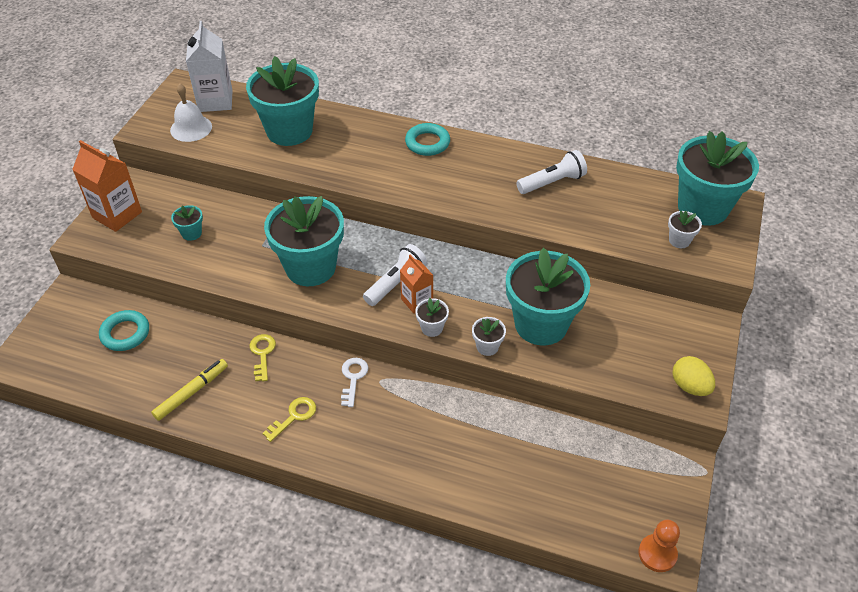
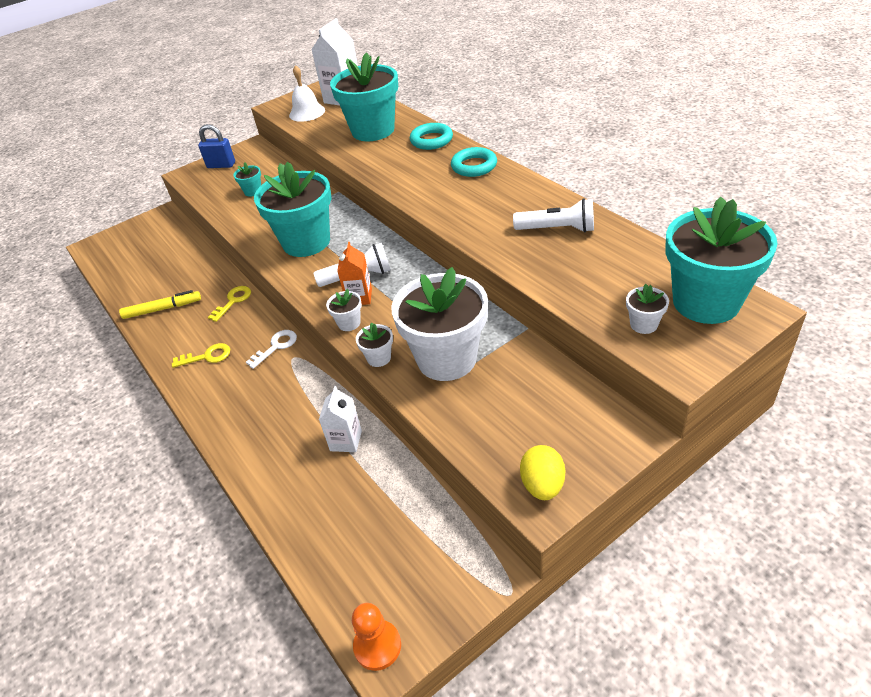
camera: 40 degrees right, 5 degrees down
(117, 215) = (221, 165): orange carton -> blue padlock
(125, 333) = (166, 252): turquoise ring -> turquoise ring (431, 140)
(496, 428) = (346, 441): none -> white carton
(541, 324) = (446, 359): turquoise flower pot -> white flower pot

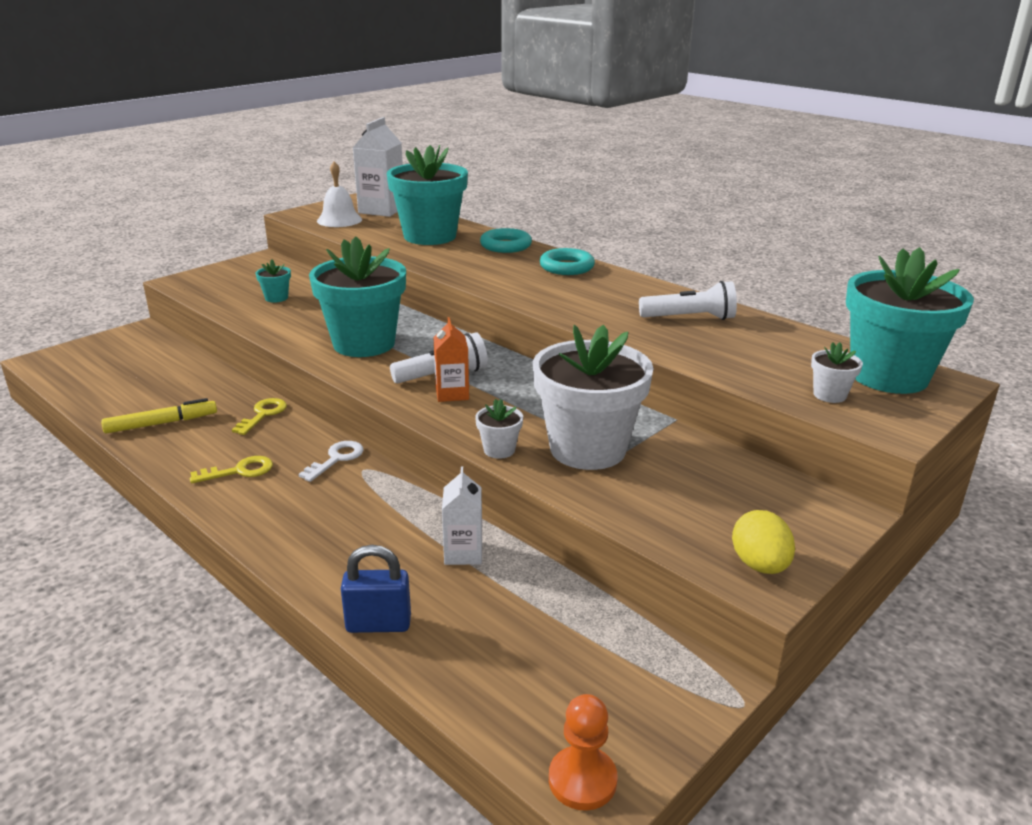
camera: 15 degrees left, 15 degrees down
(221, 165) = (225, 274): blue padlock -> blue padlock (378, 624)
(349, 323) = (447, 418): white flower pot -> none

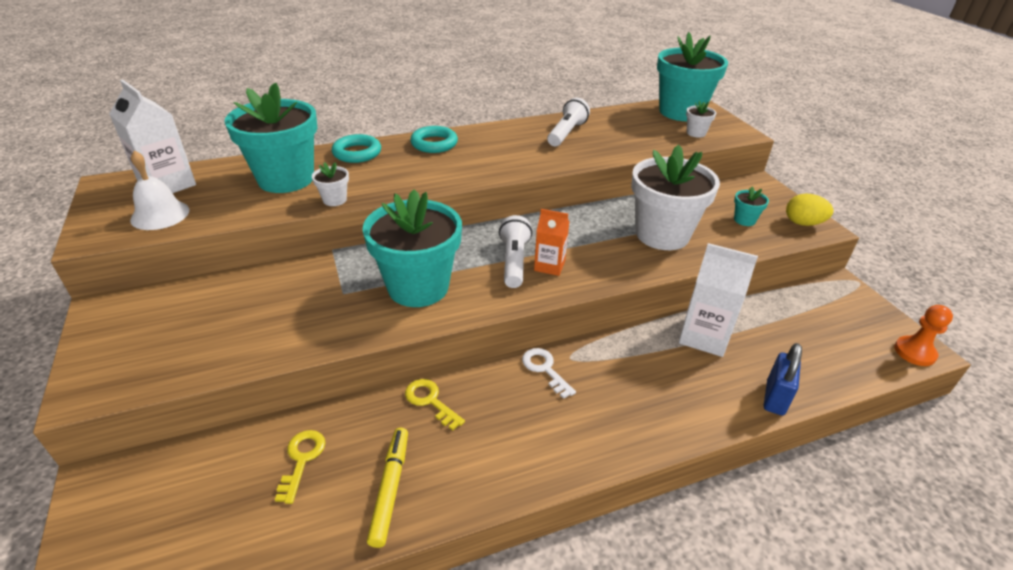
camera: 65 degrees left, 10 degrees up
(239, 471) = (530, 438): yellow key -> yellow key (302, 460)
(276, 298) = (244, 319): turquoise flower pot -> turquoise flower pot (744, 220)
(463, 553) = (704, 336): white carton -> white carton, size x1.63
(499, 450) = (647, 269): white flower pot -> white flower pot (334, 200)

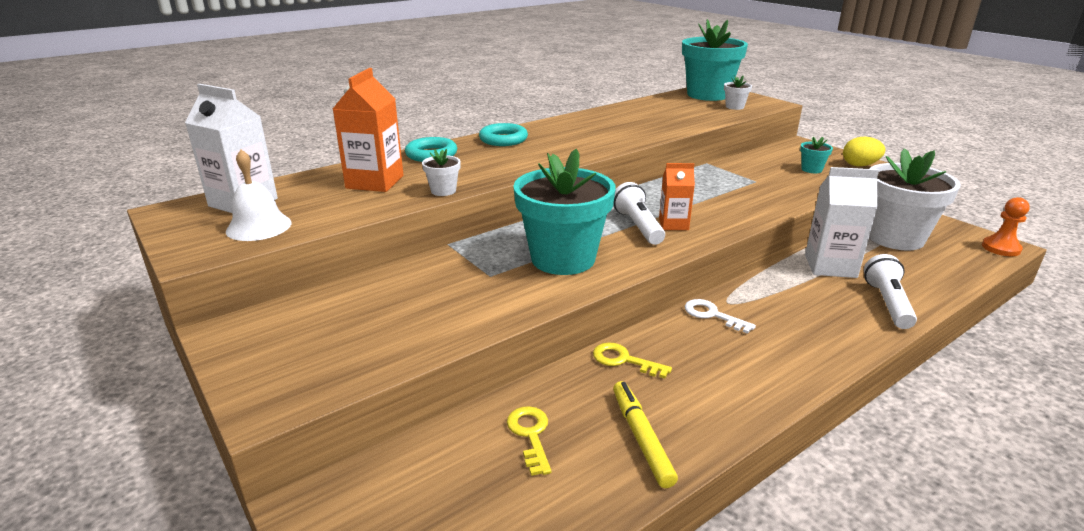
camera: 15 degrees left, 10 degrees down
(286, 179) = (375, 182): turquoise flower pot -> orange carton
(566, 133) = (622, 119): white flashlight -> white flashlight (887, 303)
(662, 234) = (752, 188): white flower pot -> white flower pot (895, 238)
(775, 398) = (923, 299): blue padlock -> none

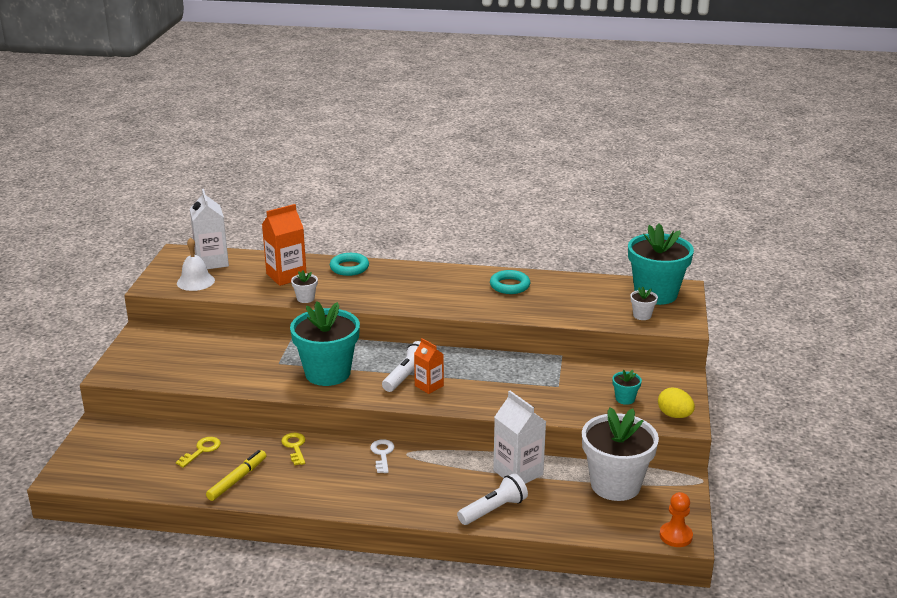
camera: 45 degrees right, 0 degrees up
(503, 139) = (411, 273): turquoise ring -> turquoise ring (509, 286)

